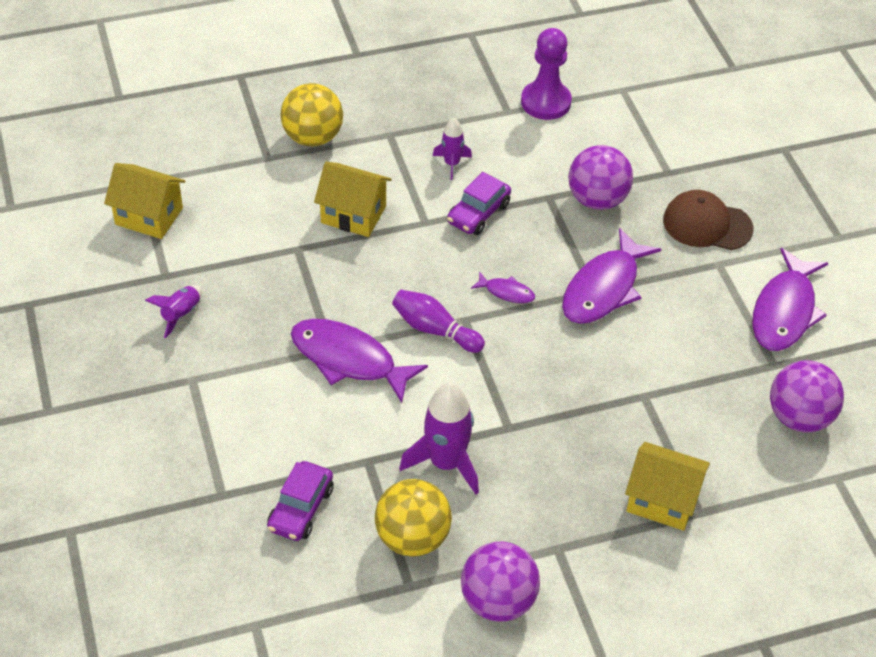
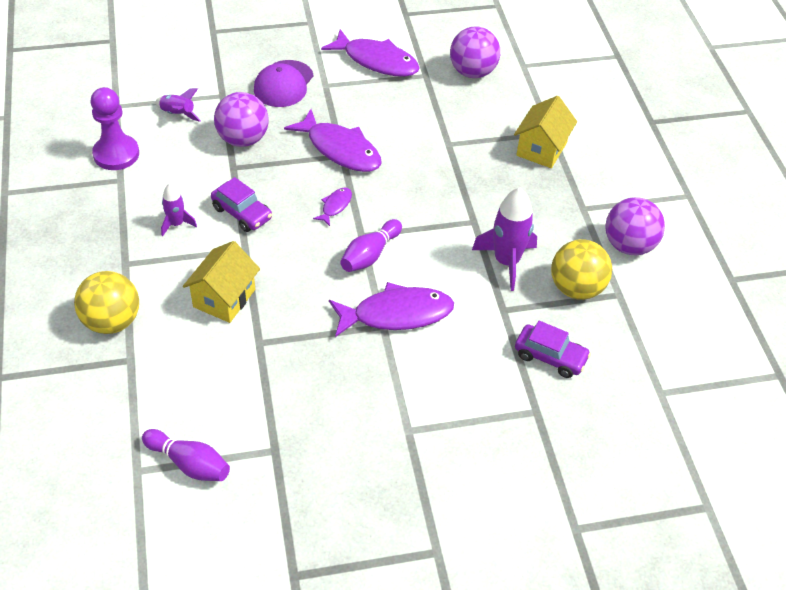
camera: 85 degrees left, 0 degrees up
(149, 216) = (189, 463): yellow house -> purple bowling pin
(181, 314) = (328, 438): purple rocket -> purple rocket (178, 114)
(349, 360) = (396, 314): purple fish -> purple fish turned 135 degrees counterclockwise
(707, 224) = (283, 84): brown cap -> purple cap

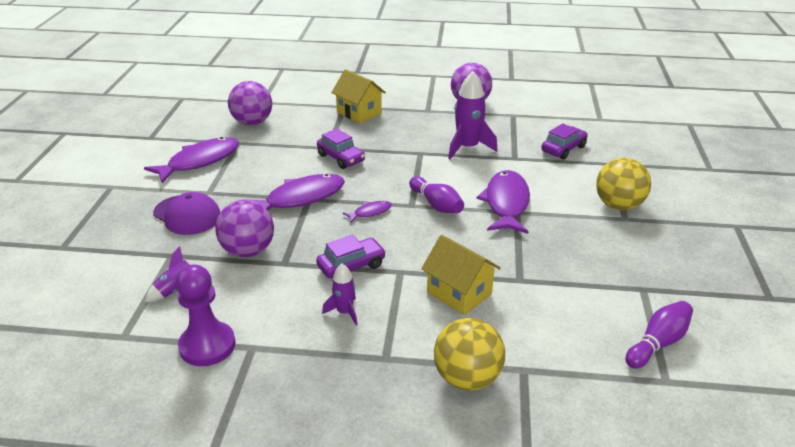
camera: 70 degrees left, 15 degrees down
(335, 206) = (370, 212): purple fish -> purple fish turned 105 degrees clockwise
(430, 159) = (341, 158): none -> purple car
(576, 288) = (503, 128): yellow ball -> yellow ball (618, 205)

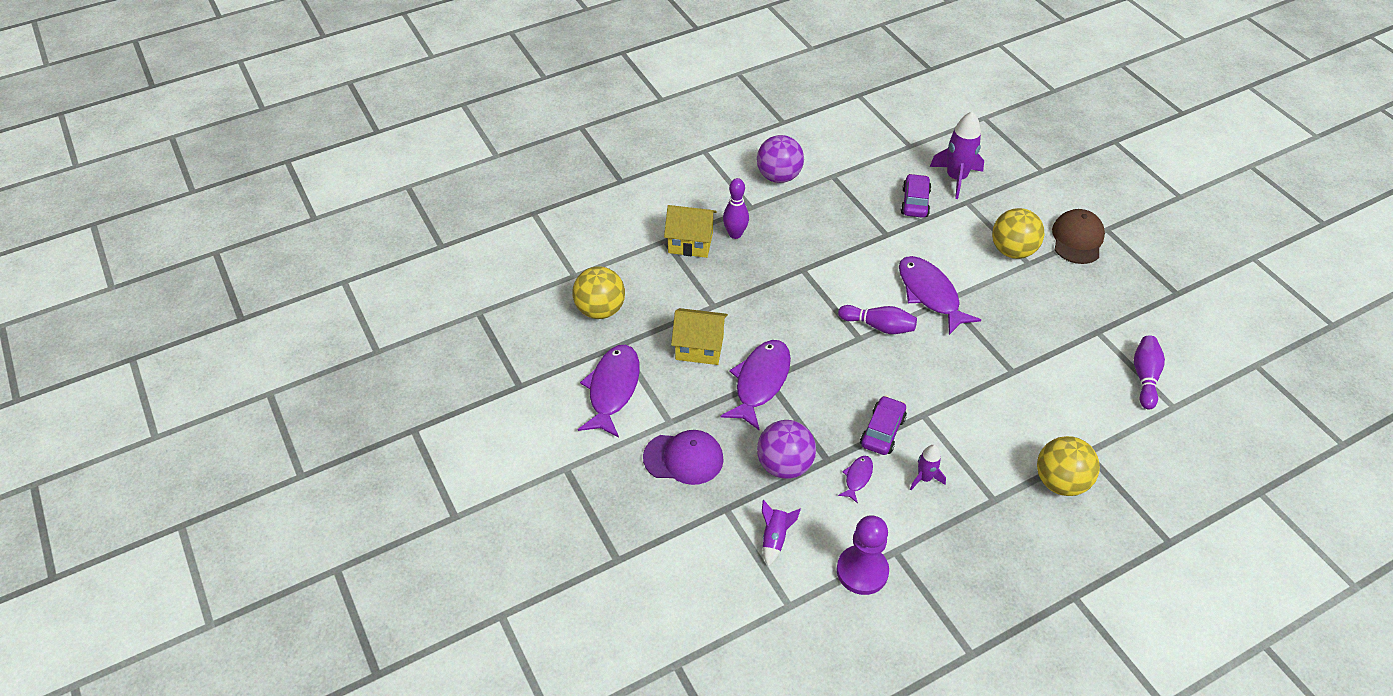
camera: 35 degrees left, 15 degrees up
(252, 122) = (600, 310): purple ball -> yellow ball
(341, 158) = (740, 313): purple car -> none
(370, 212) = (835, 365): purple fish -> purple fish (857, 478)
(396, 119) = (735, 234): none -> purple bowling pin
(459, 293) = (985, 410): yellow house -> yellow house (699, 348)
(467, 148) = (836, 241): purple rocket -> purple rocket (956, 178)
(695, 221) = (1077, 239): none -> brown cap

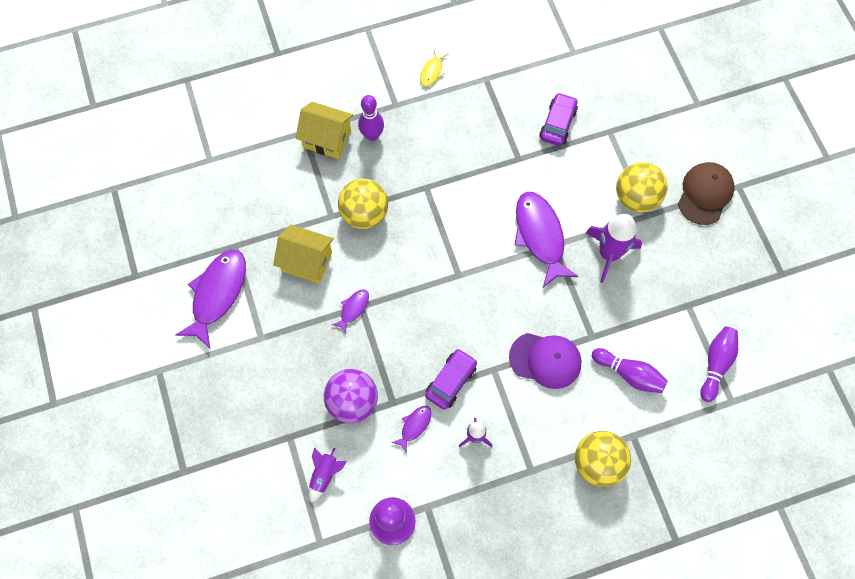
camera: 10 degrees right, 20 degrees up
(600, 310) = (225, 203): yellow ball -> yellow ball (364, 214)
(683, 458) = (264, 379): purple cap -> purple cap (545, 360)
(760, 382) = (353, 309): purple fish -> purple fish, size x0.47
(779, 176) = (432, 71): purple ball -> yellow fish
(878, 326) = (480, 265): purple bowling pin -> purple bowling pin (629, 374)
(956, 178) = (608, 100): purple rocket -> purple rocket (609, 253)

